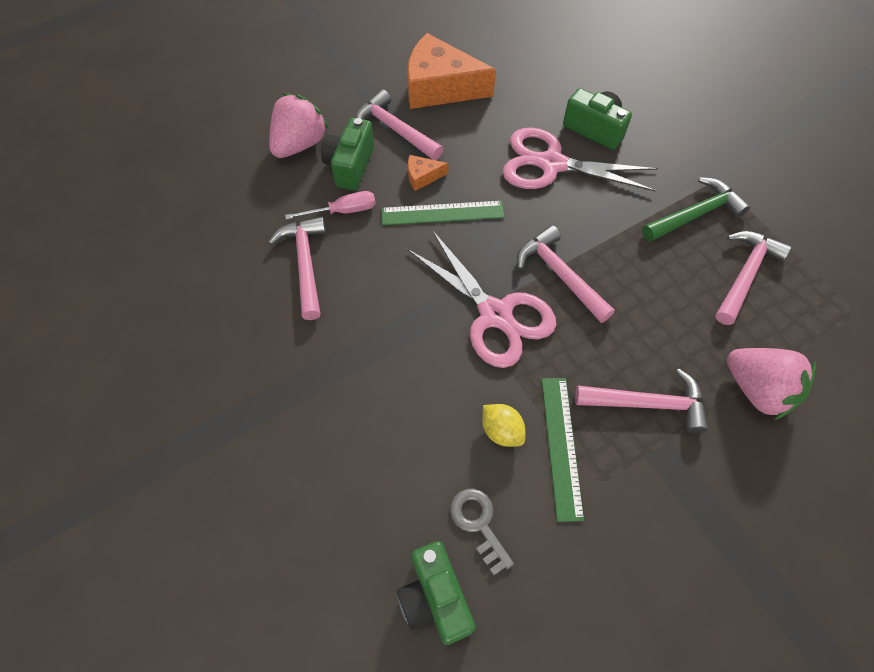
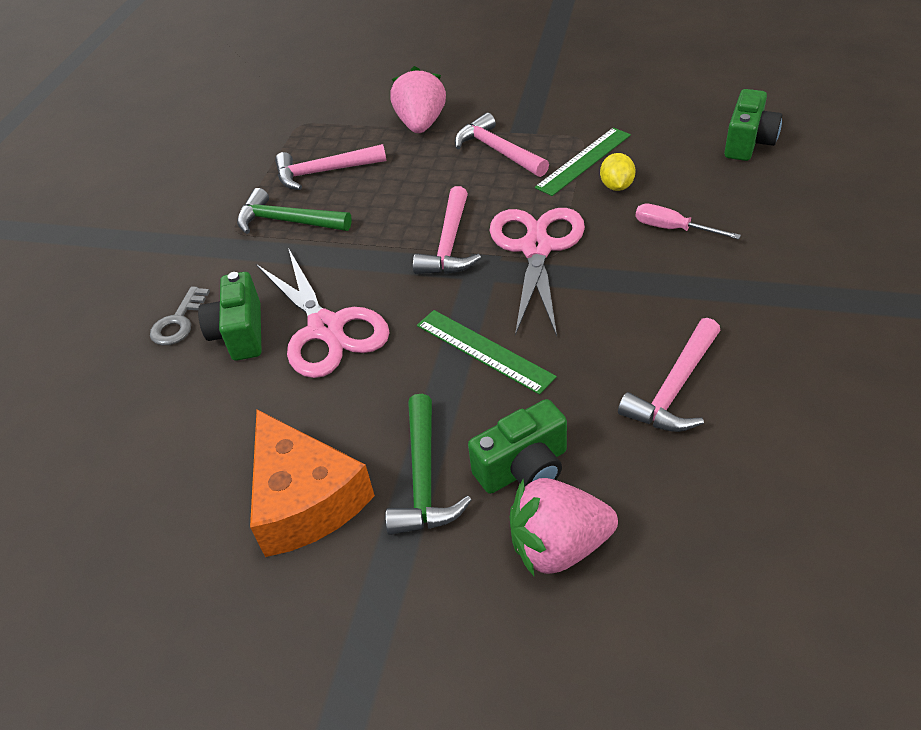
camera: 130 degrees left, 15 degrees down
(343, 211) = (583, 419): pink screwdriver -> pink screwdriver (673, 229)
(395, 130) = (424, 478): pink hammer -> green hammer
(422, 176) = (459, 400): orange cheese -> none
(478, 524) = (684, 156): grey key -> grey key (178, 322)

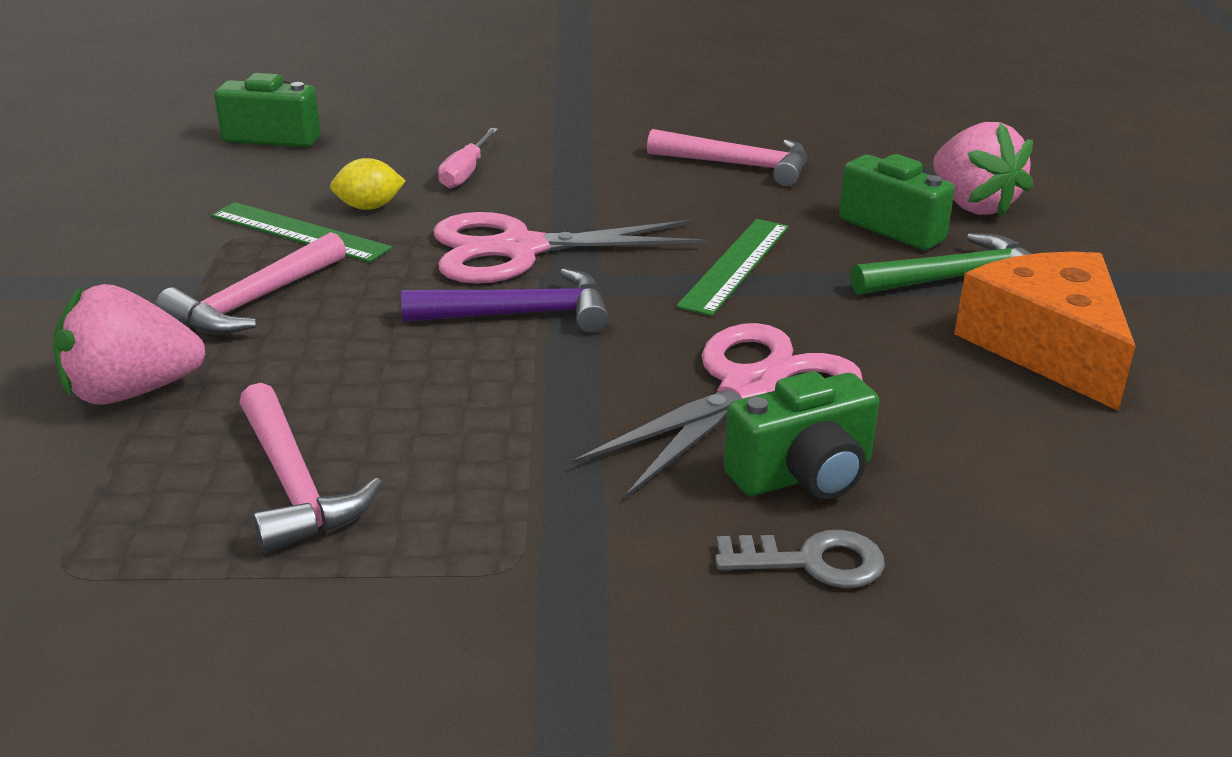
camera: 110 degrees left, 15 degrees down
(287, 221) = (475, 496): green hammer -> none
(305, 499) = (1048, 347): orange cheese -> orange cheese turned 60 degrees counterclockwise
(449, 244) = (520, 314): pink hammer -> purple hammer

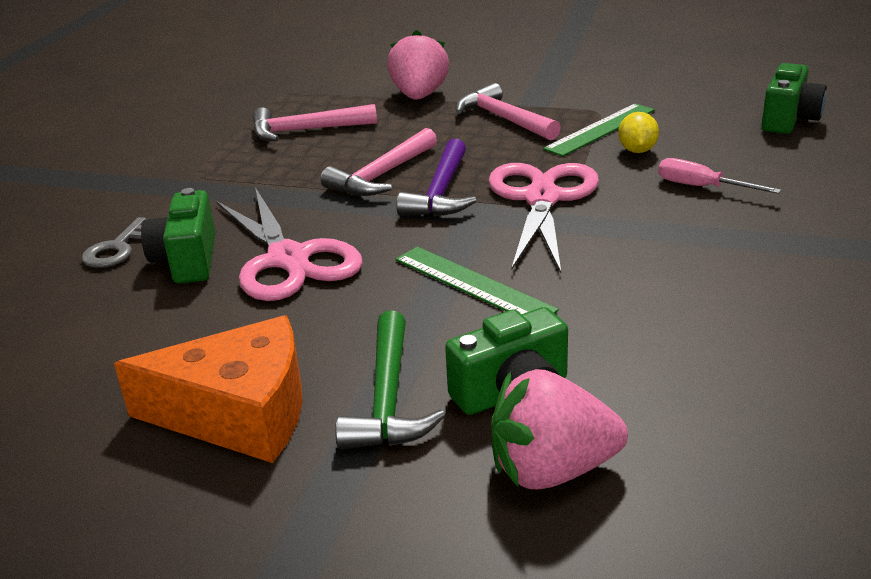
camera: 110 degrees right, 0 degrees up
(738, 165) = (702, 325): pink hammer -> pink hammer (382, 175)

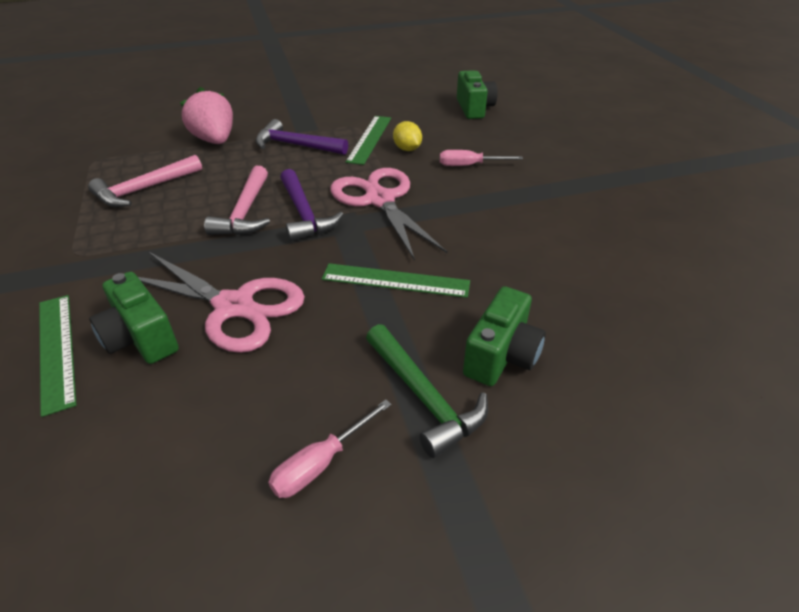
camera: 35 degrees left, 10 degrees up
(117, 248) = (57, 350): grey key -> green ruler
(239, 413) = (321, 463): orange cheese -> pink screwdriver
(503, 119) = (296, 145): pink hammer -> purple hammer
(552, 470) = (580, 404): pink strawberry -> none

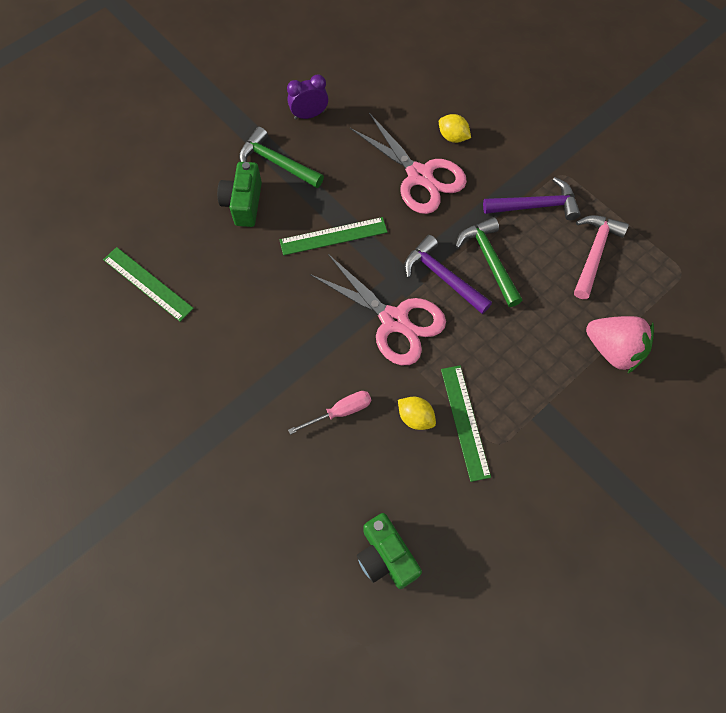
camera: 155 degrees right, 25 degrees up
(57, 350) = (489, 114): green ruler -> green ruler (147, 284)
(141, 338) = (453, 137): green camera -> yellow lemon
(234, 307) = (420, 176): pink scissors -> pink scissors turned 135 degrees counterclockwise
(245, 212) = (489, 260): pink hammer -> green hammer
(296, 145) = (528, 375): purple hammer -> purple hammer (536, 206)
(321, 463) = (309, 115): pink screwdriver -> purple clock

